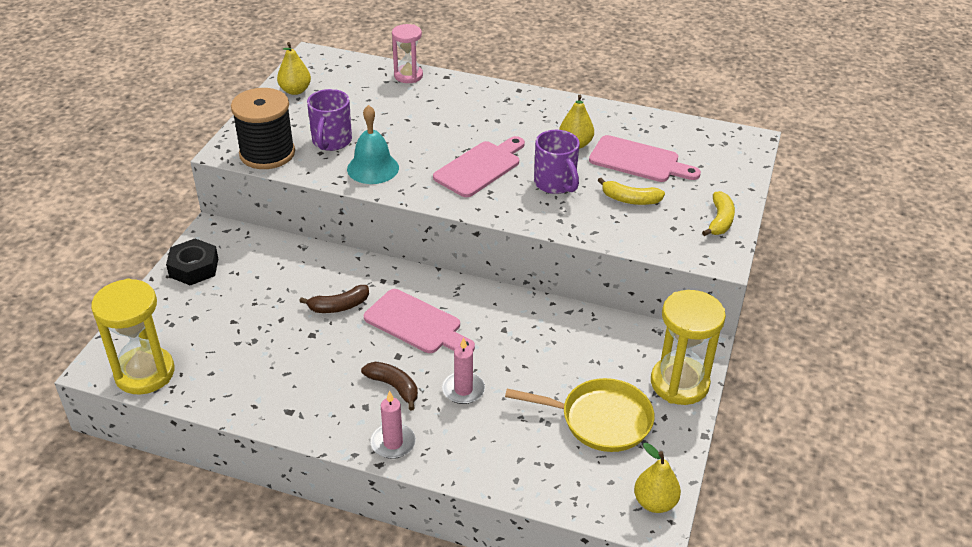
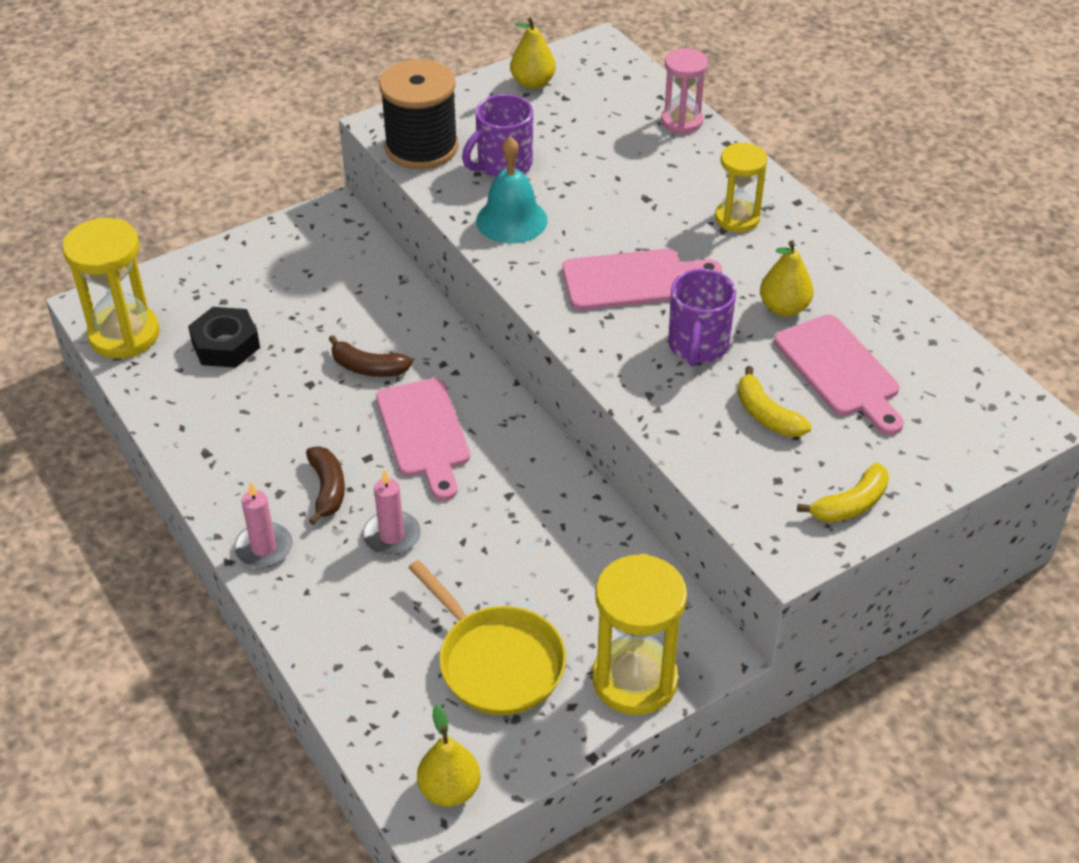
camera: 40 degrees right, 5 degrees up
(194, 268) = (276, 246): black nut -> black nut (226, 345)
(498, 111) = (737, 218): none -> yellow hourglass

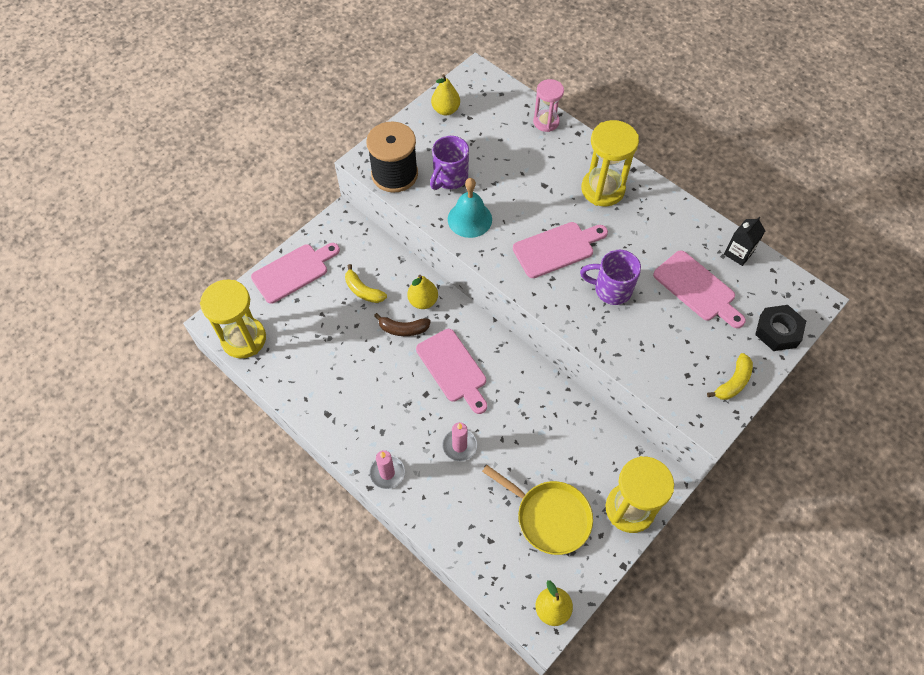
camera: 15 degrees left, 15 degrees up
(226, 345) = (310, 332): black nut -> black nut (778, 331)
(233, 265) = (293, 271): none -> pink cutting board
(327, 489) = (410, 422): brown banana -> none
(697, 346) = (611, 289): purple mug -> purple mug turned 105 degrees clockwise
(737, 218) = (602, 189): yellow hourglass -> yellow hourglass, size x1.60
(766, 415) = (666, 330): yellow banana -> yellow banana (363, 290)
(784, 308) = (651, 250): yellow pear -> yellow pear (423, 301)
(928, 337) = (738, 253): none -> black carton

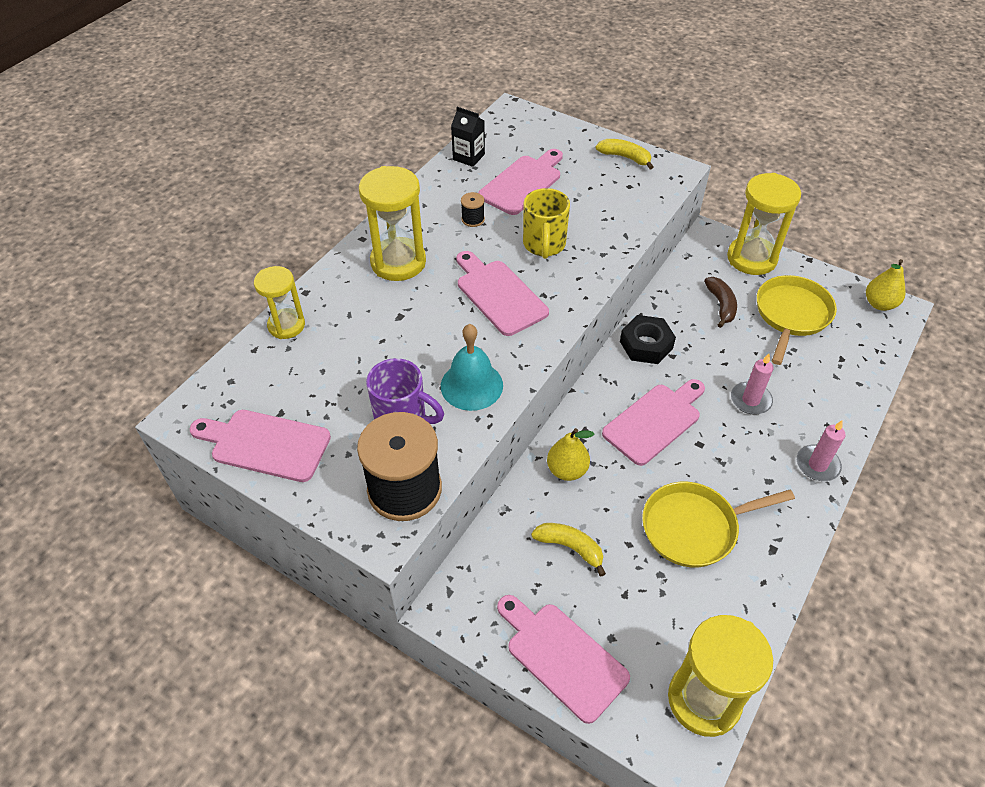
camera: 100 degrees left, 10 degrees down
(357, 368) = (694, 527): none -> yellow pan
(363, 290) = (570, 547): yellow banana -> yellow banana turned 90 degrees counterclockwise
(403, 329) = (617, 485): brown banana -> brown banana (721, 305)
(446, 110) = (265, 444): yellow pear -> pink cutting board
(546, 122) = (286, 325): pink hourglass -> yellow hourglass
(611, 289) = (544, 245): purple mug -> yellow mug
(649, 244) = (473, 219): none -> black spool
(778, 331) = (556, 132): black nut -> black nut (646, 345)

